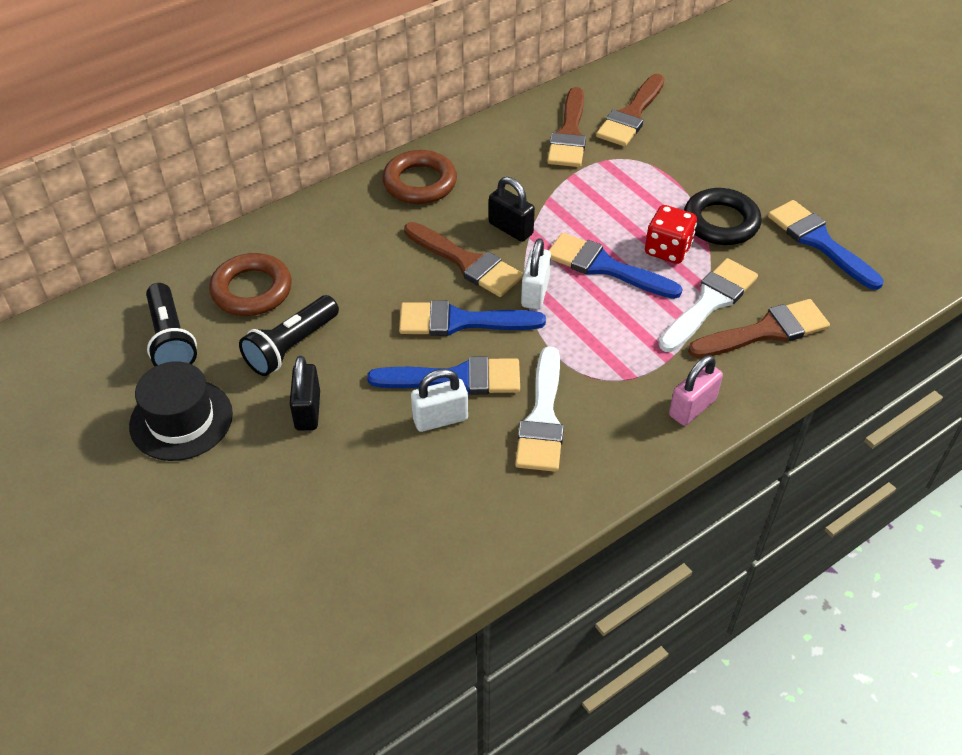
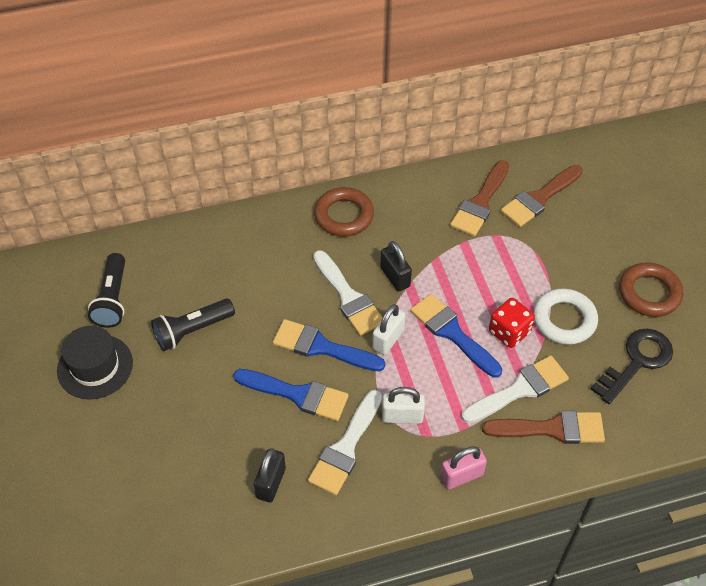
camera: 20 degrees right, 5 degrees up
(252, 290) = (183, 274): brown ring -> brown ring (649, 293)
(307, 411) = (182, 387): black padlock -> black padlock (271, 483)
(440, 419) = (272, 424): white padlock -> white padlock (402, 416)
(467, 262) = (348, 297): brown brush -> white brush
(720, 222) = (564, 320): black ring -> white ring
(819, 242) = (636, 362): blue brush -> black key

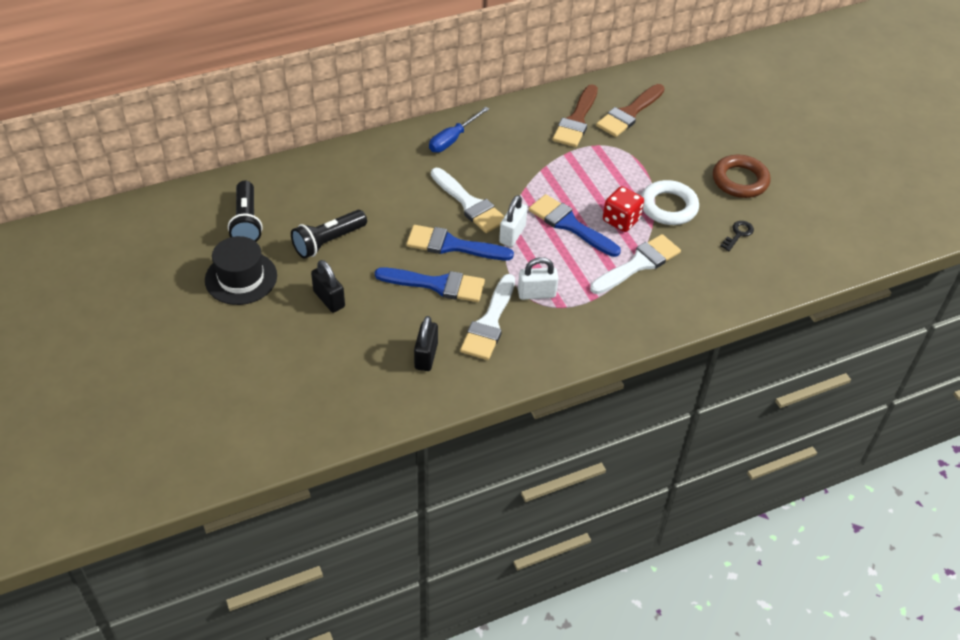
camera: 10 degrees left, 5 degrees down
(344, 215) = (453, 139): brown ring -> blue screwdriver
(395, 277) = (509, 185): black padlock -> black padlock (329, 299)
(461, 476) = (599, 335): pink padlock -> none
(551, 429) = (672, 292): brown brush -> none
(636, 362) = (738, 234): black key -> black key, size x0.50

